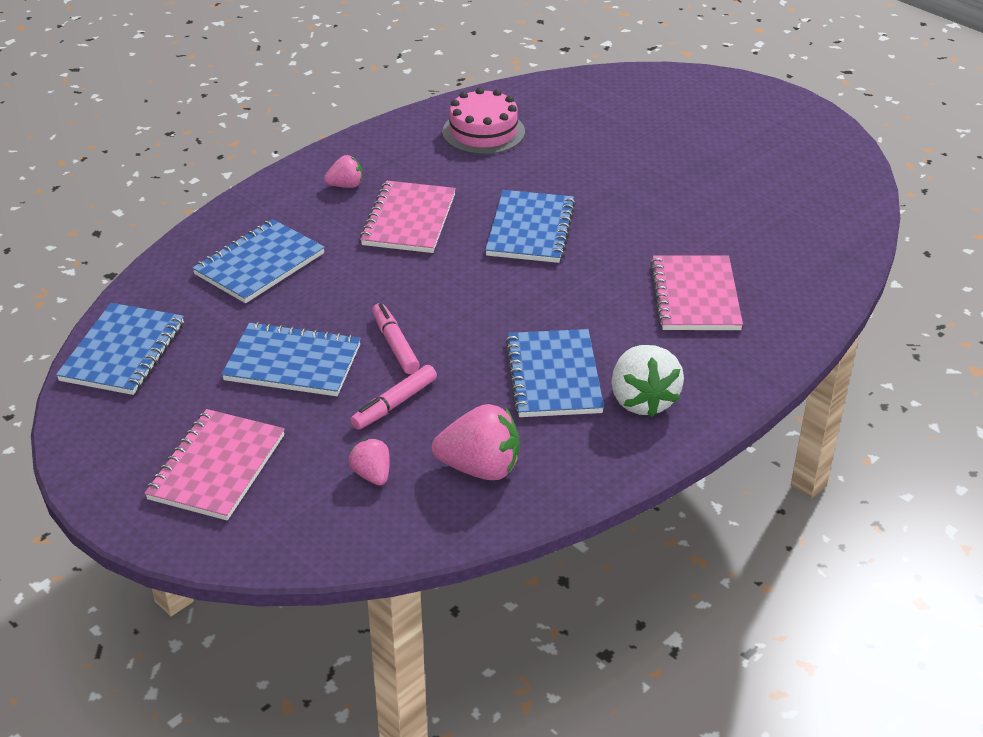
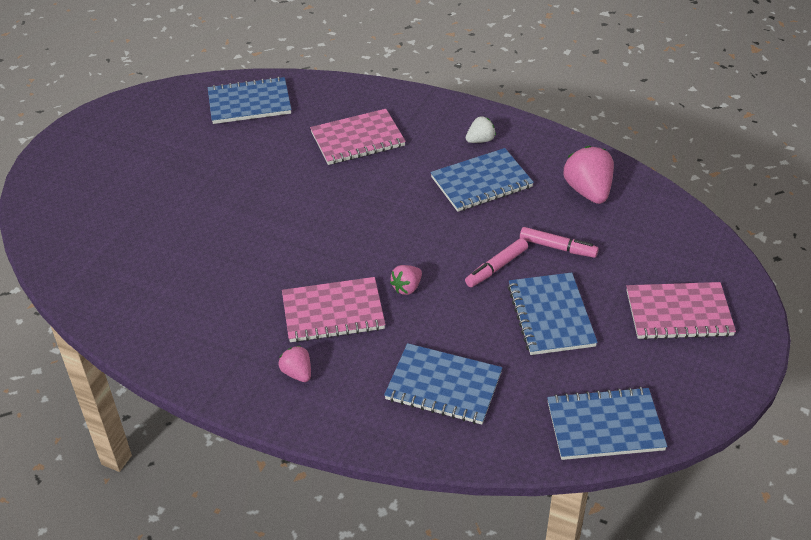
camera: 110 degrees left, 5 degrees up
(372, 475) = (629, 236): pink strawberry -> pink strawberry (407, 288)
(483, 132) = (169, 307): pink cake -> none
(530, 229) = (314, 237): blue notebook -> blue notebook (249, 103)
(642, 400) = (480, 140): white strawberry -> white strawberry, size x0.55

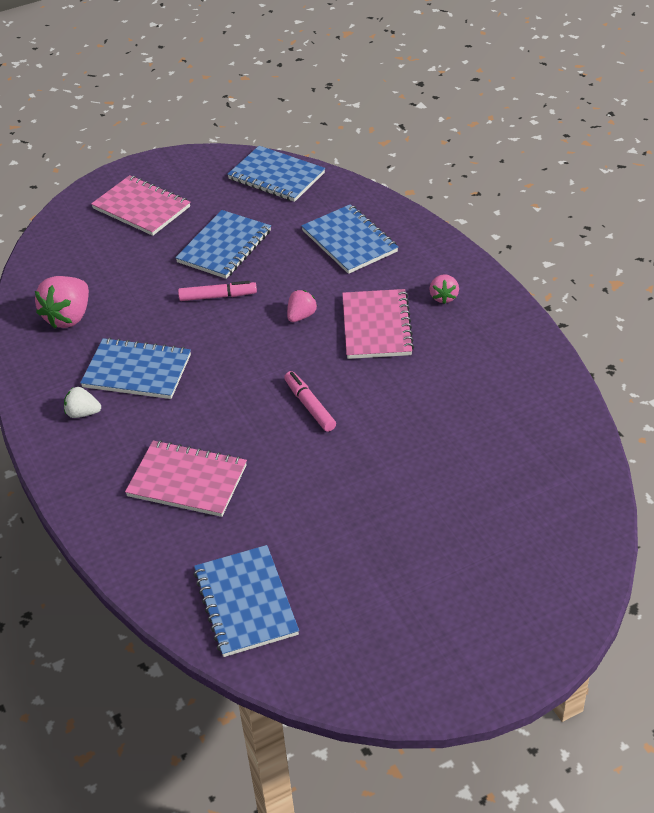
camera: 140 degrees left, 0 degrees up
(249, 103) = (246, 602): blue notebook -> blue notebook turned 45 degrees clockwise
(333, 312) = (376, 326): pink notebook -> pink notebook turned 60 degrees clockwise
(407, 288) = (301, 316): pink strawberry -> pink strawberry turned 45 degrees counterclockwise
(558, 247) = (154, 287): pink marker -> pink marker (309, 406)

